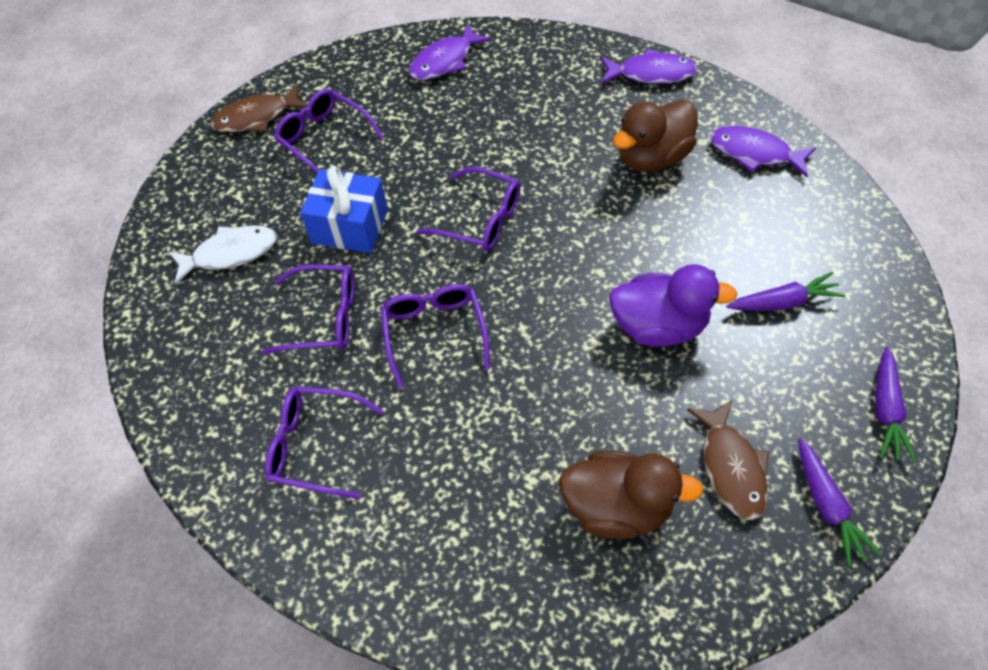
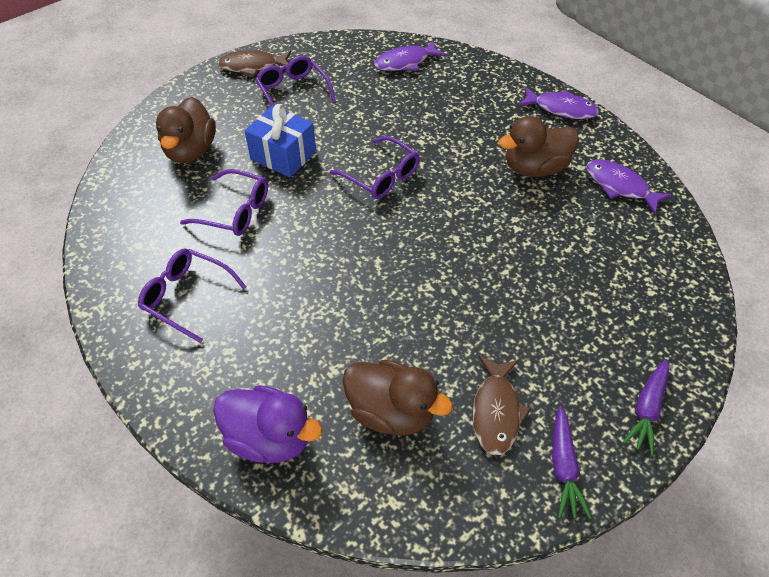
camera: 15 degrees right, 5 degrees down
(230, 253) = (191, 151): white fish -> brown duck
(434, 332) = (310, 244): purple glasses -> none
(659, 326) = (485, 290): purple duck -> purple duck (270, 438)
(783, 302) = (595, 302): purple carrot -> none

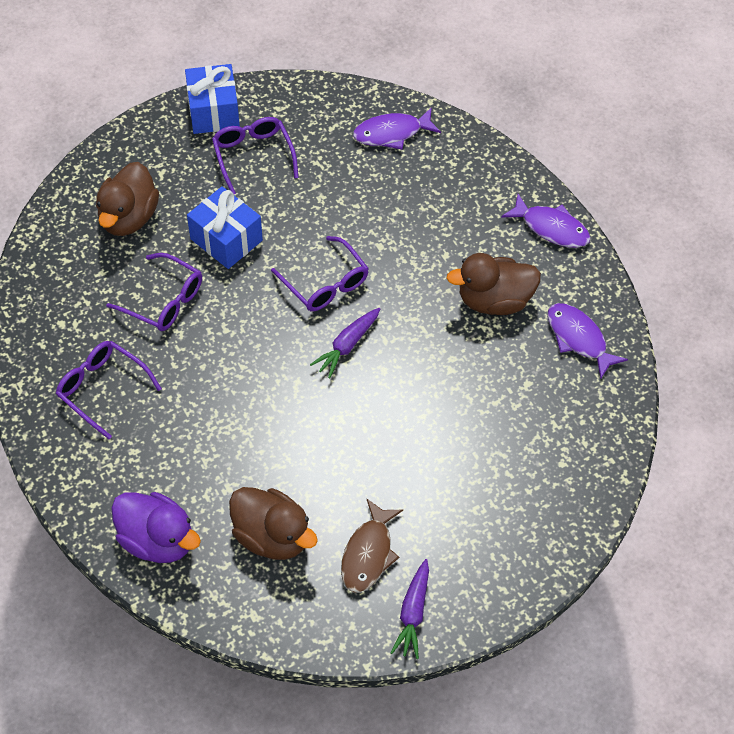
camera: 10 degrees right, 5 degrees up
(252, 66) = (214, 112): brown fish -> blue gift
(646, 409) = (509, 577): purple carrot -> purple carrot (347, 346)

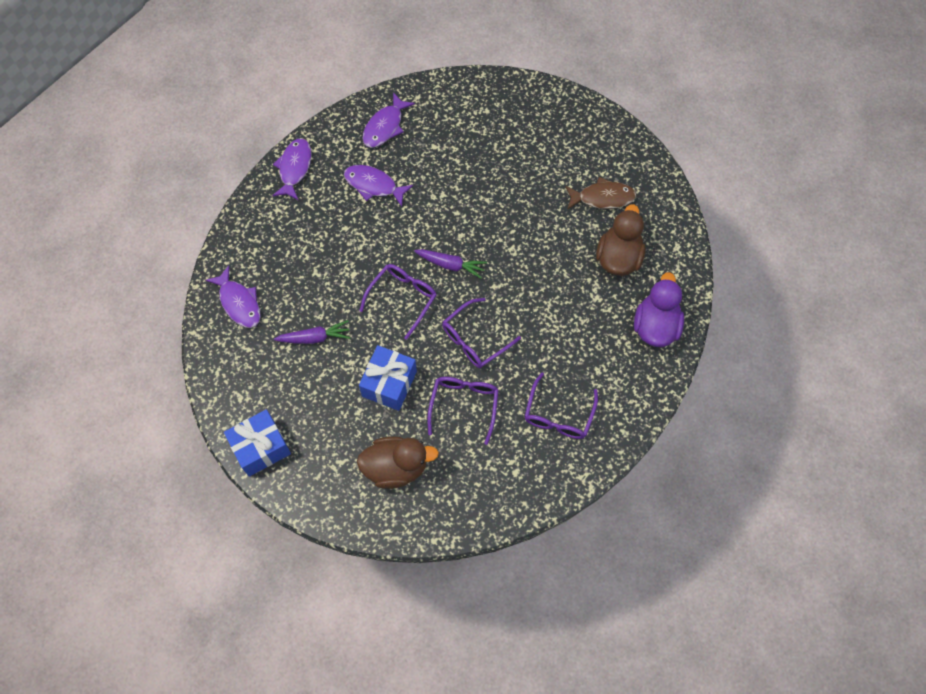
camera: 110 degrees left, 10 degrees up
(253, 155) = (297, 398): purple glasses -> purple glasses (474, 340)
(413, 613) = (630, 160): purple carrot -> purple carrot (315, 337)
(494, 300) = (373, 185): brown duck -> purple fish

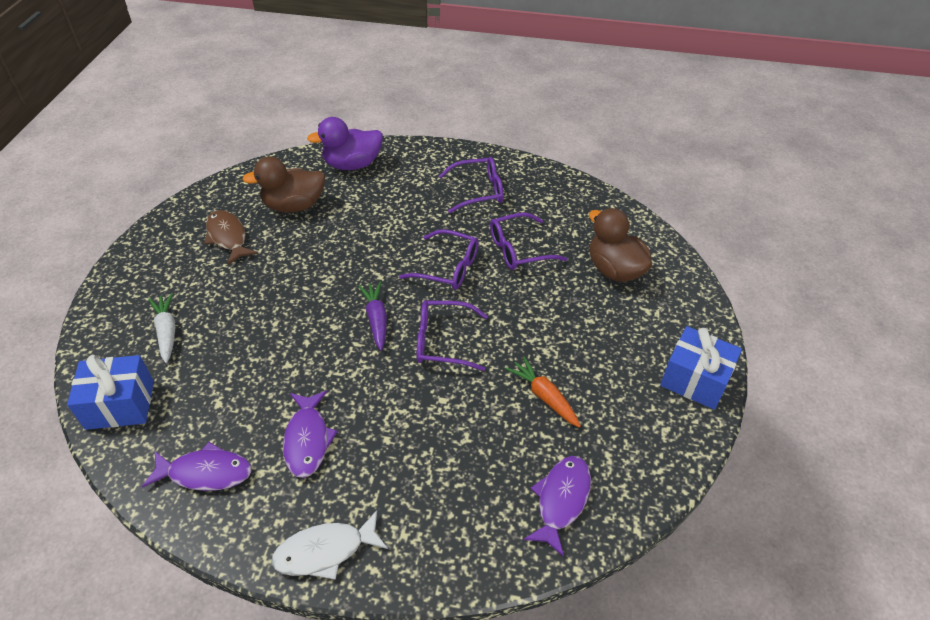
camera: 120 degrees left, 20 degrees down
(294, 168) = (325, 551): purple fish -> white fish
(315, 337) = (544, 396): purple carrot -> orange carrot
(389, 384) = (542, 310): blue gift -> blue gift (120, 404)
(518, 134) = (167, 331): none -> white carrot

